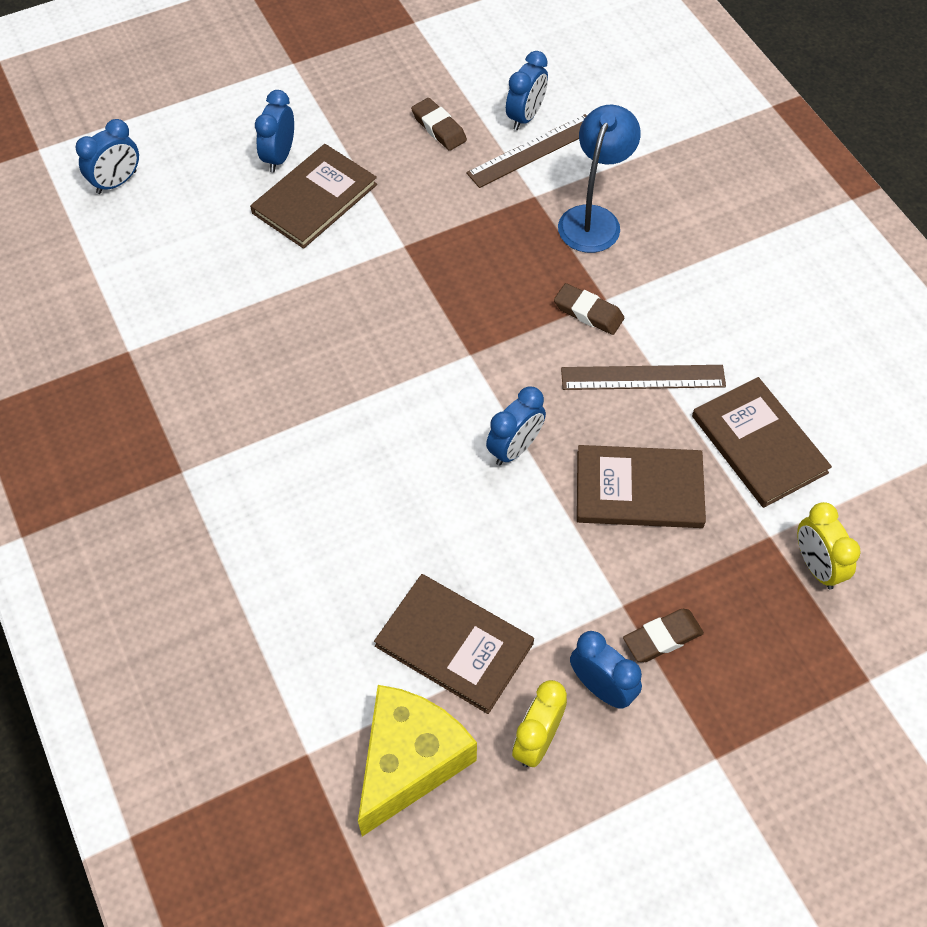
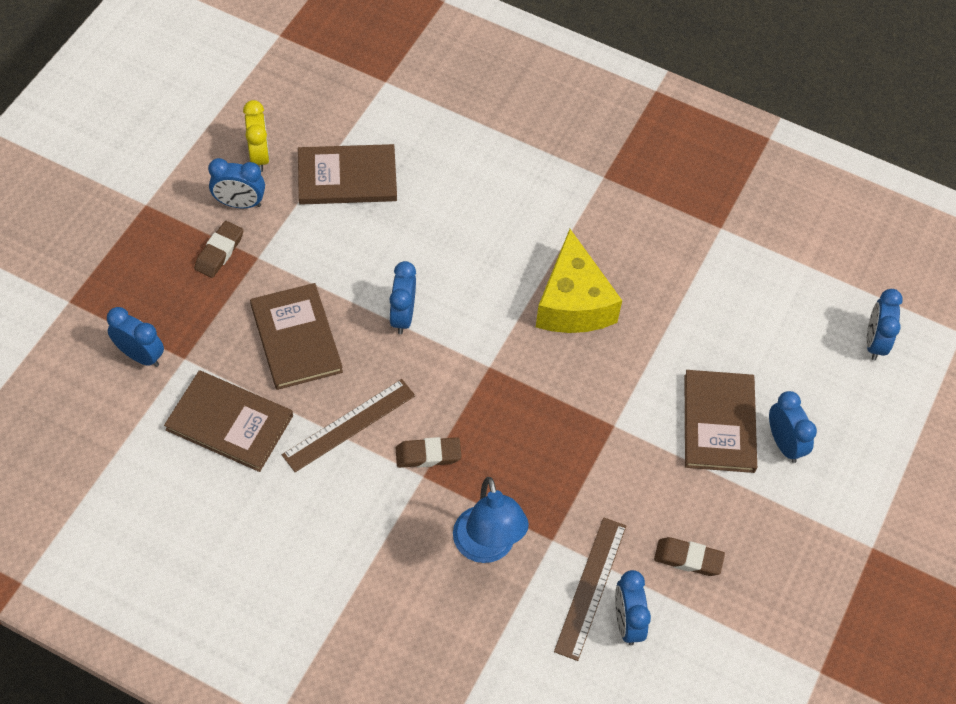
camera: 140 degrees right, 0 degrees up
(409, 761) = (325, 108): yellow cheese -> yellow cheese (573, 303)
(639, 489) = (296, 338): brown book -> brown book turned 75 degrees counterclockwise
(816, 566) = (140, 355): yellow clock -> blue clock

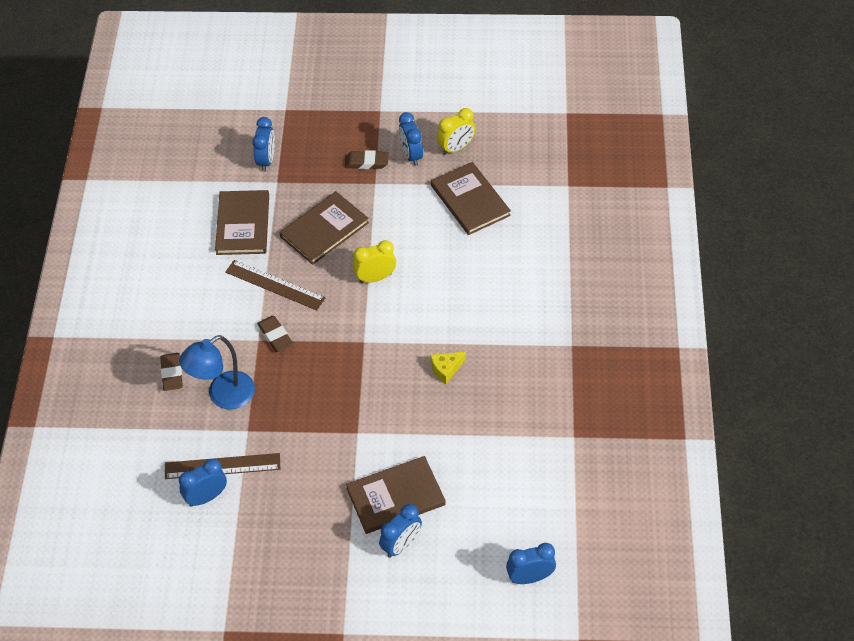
camera: 70 degrees right, 5 degrees down
(402, 316) = (375, 278): blue clock -> yellow clock
(573, 303) = (446, 369): yellow cheese -> yellow cheese, size x0.45
(688, 559) = (273, 516): brown eraser -> brown eraser (172, 374)

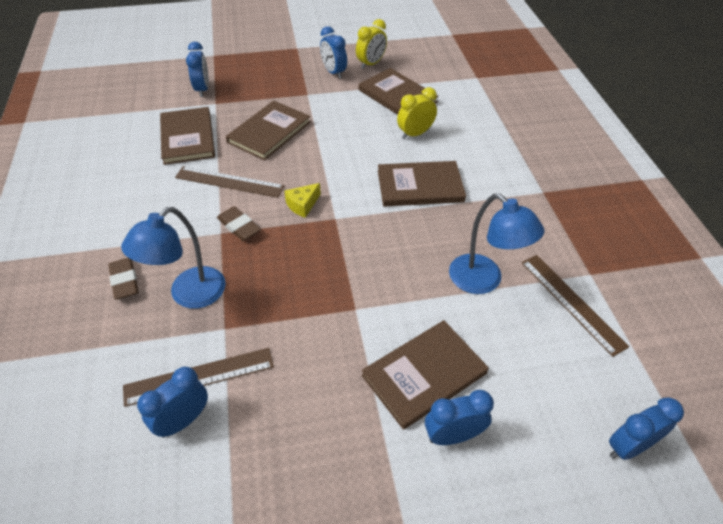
camera: 15 degrees left, 5 degrees down
(366, 162) = (295, 81): brown eraser -> none
(375, 278) = (330, 163): yellow clock -> yellow clock (415, 134)
(401, 545) = (453, 435): blue clock -> blue clock turned 135 degrees counterclockwise
(446, 369) = (429, 231): yellow cheese -> yellow cheese (302, 205)
(454, 319) = (420, 186): none -> brown book
(475, 427) = (484, 281): none -> blue lamp
(543, 459) = (571, 303): none -> brown ruler

